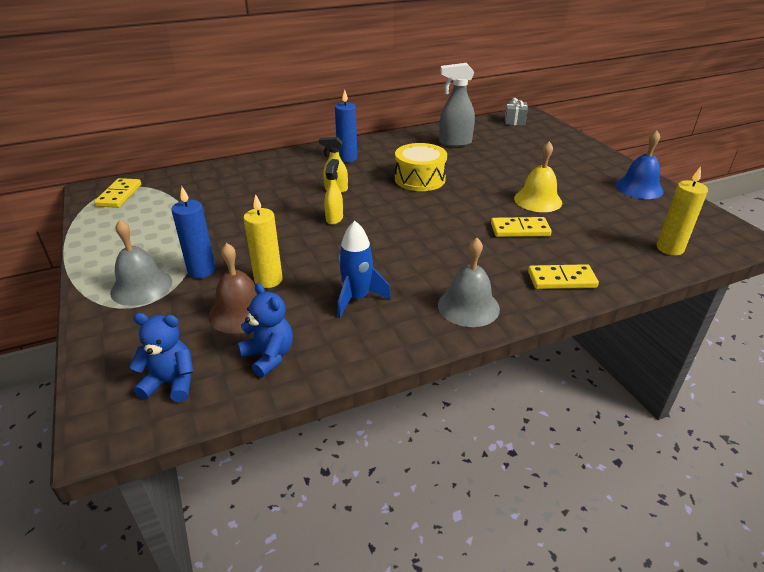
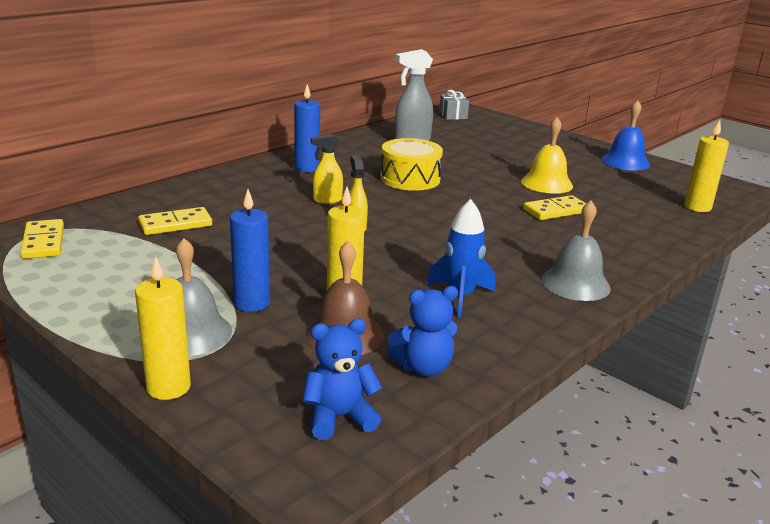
camera: 25 degrees left, 10 degrees down
(89, 327) = (168, 387): none -> yellow candle
(269, 356) = (423, 367): blue teddy bear -> blue teddy bear turned 135 degrees clockwise
(561, 280) = (634, 246): yellow domino -> yellow domino (175, 224)

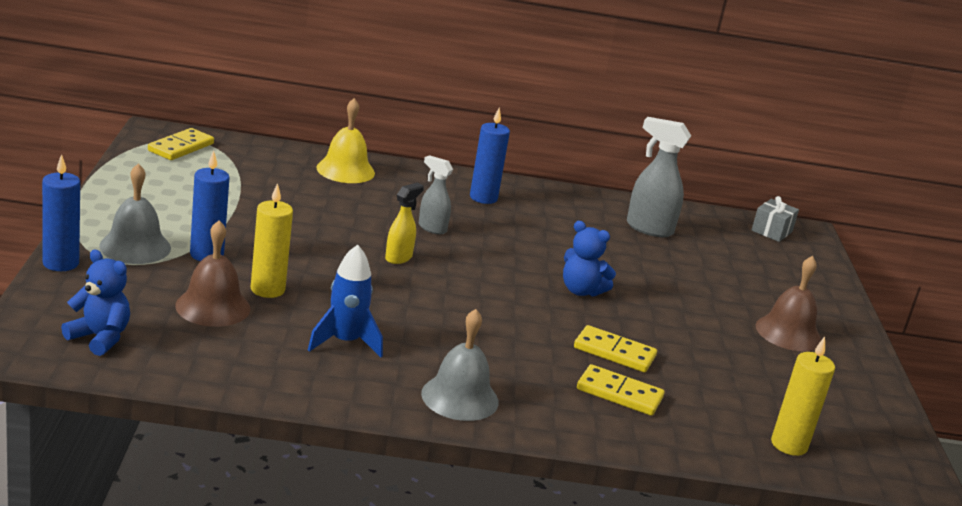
camera: 45 degrees right, 0 degrees up
(168, 387) = (61, 263): yellow candle -> blue candle
(175, 224) = (282, 182): yellow domino -> yellow domino (619, 394)
(327, 200) = (432, 228): yellow spray bottle -> grey spray bottle
(410, 179) = (551, 254): yellow drum -> none
(423, 367) = (208, 354): blue teddy bear -> blue teddy bear (581, 291)
(546, 183) = (680, 332): yellow bell -> yellow bell (345, 170)
(572, 158) = (788, 333): none -> brown bell
(625, 162) = (845, 370): blue bell -> none

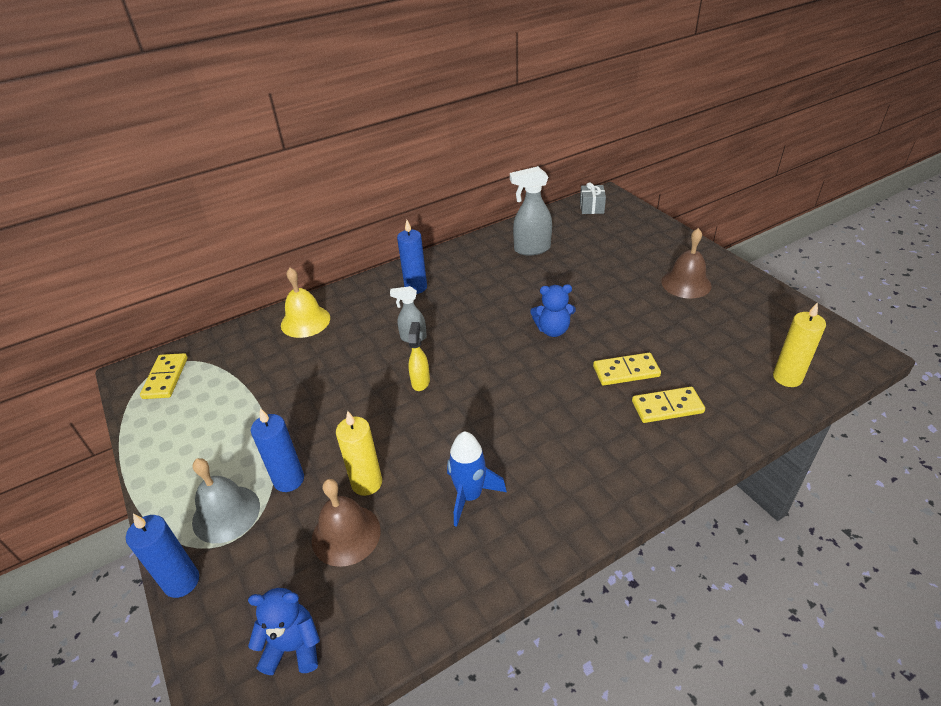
camera: 25 degrees left, 15 degrees up
(460, 397) = (591, 490): grey bell -> none

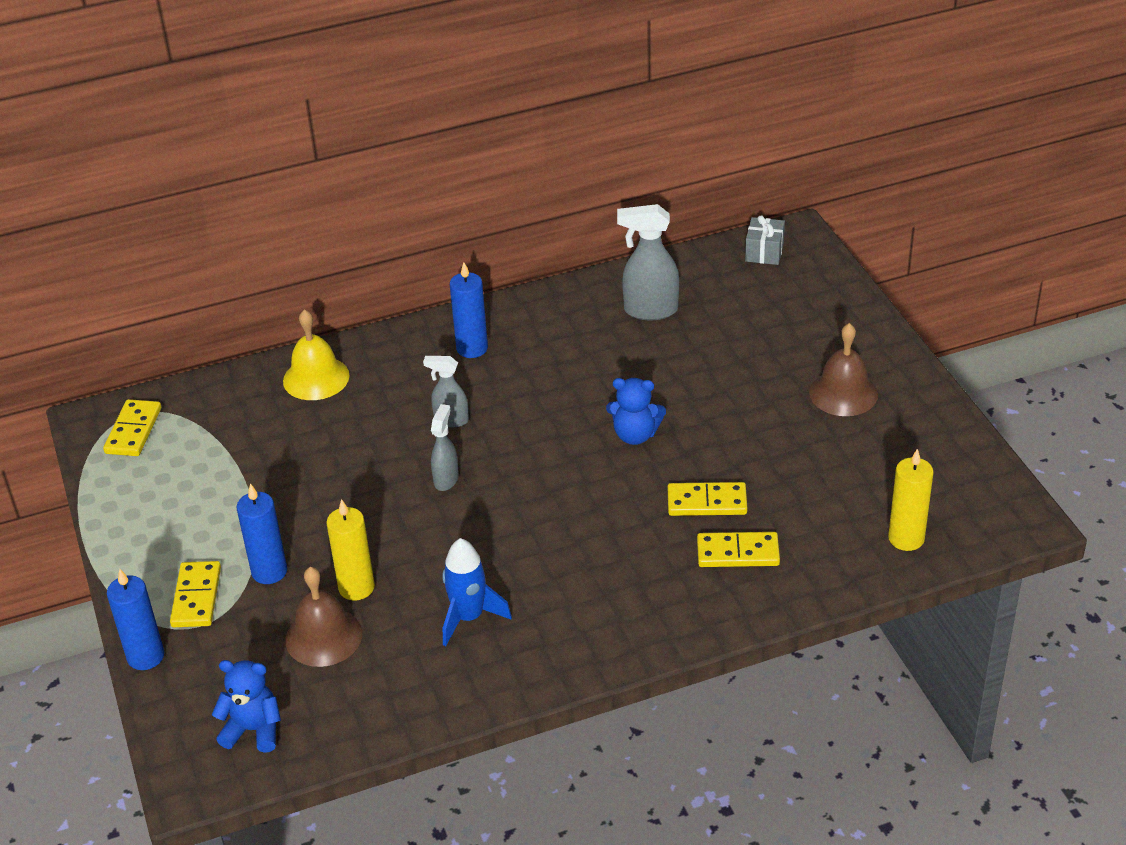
camera: 10 degrees right, 0 degrees up
(226, 513) = (196, 597): grey bell -> yellow domino
(420, 381) = (446, 479): yellow spray bottle -> grey spray bottle

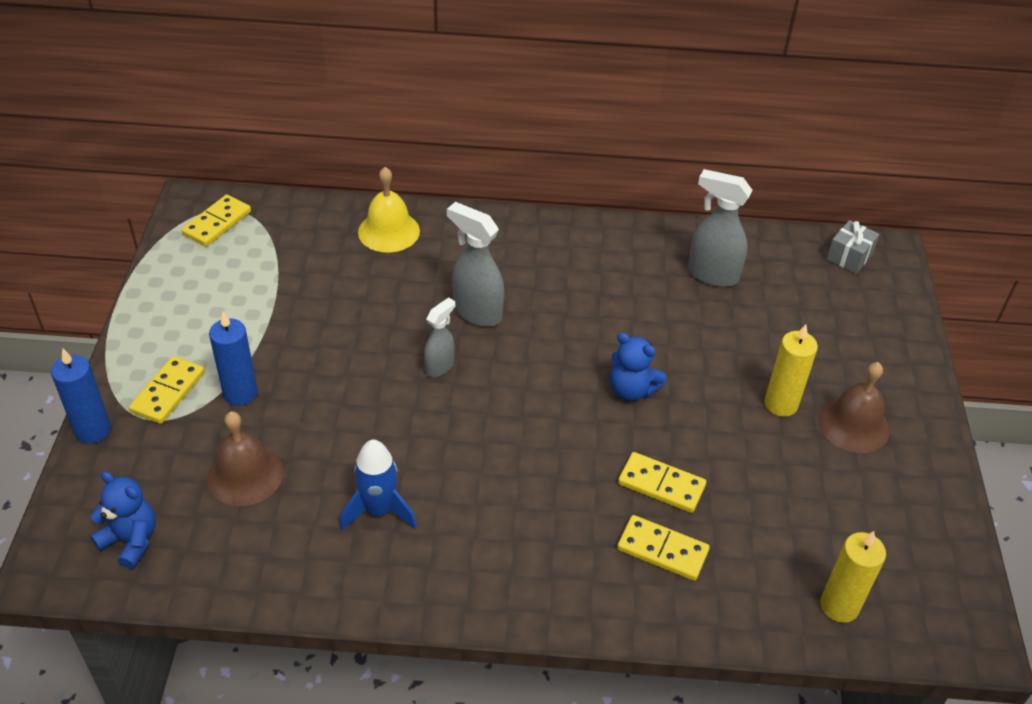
camera: 20 degrees right, 5 degrees up
(356, 587) = (301, 439): yellow candle -> yellow candle (781, 404)
(450, 420) = (477, 312): grey spray bottle -> grey spray bottle, size x1.63
(472, 348) = (534, 253): blue candle -> none

